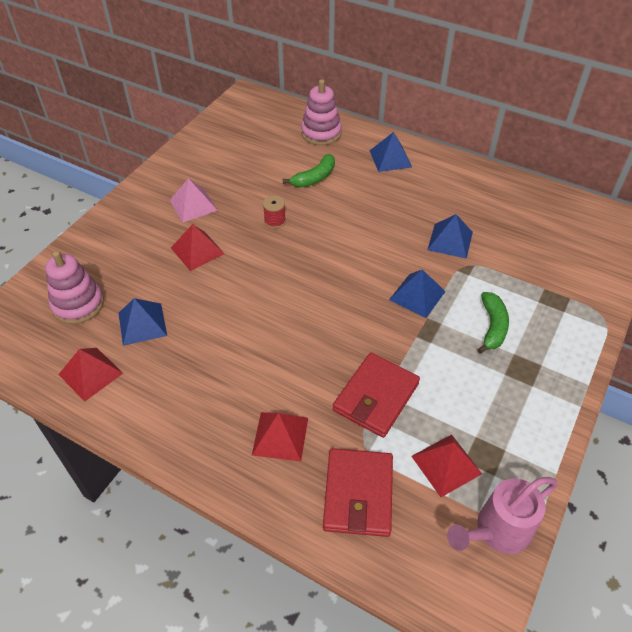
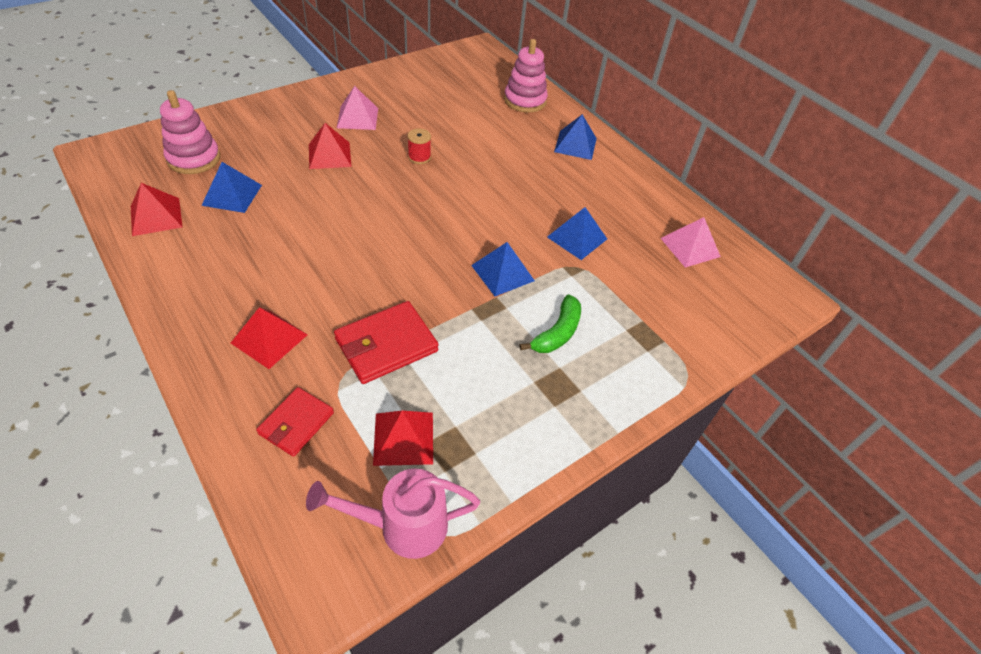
camera: 20 degrees right, 0 degrees up
(314, 178) = (487, 135): green banana -> none
(358, 494) = (296, 423): red wallet -> red wallet, size x0.65
(535, 213) = (690, 247): none -> pink pyramid

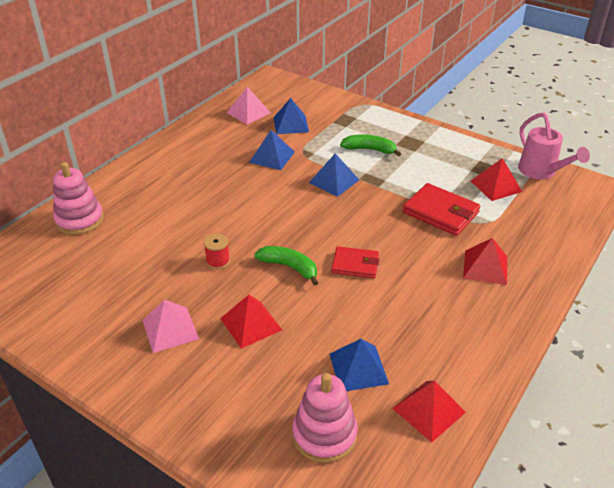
camera: 105 degrees left, 10 degrees down
(296, 423) = (529, 228): red wallet -> red wallet (355, 264)
(381, 195) = (289, 267): none -> green banana
(575, 145) = (146, 177): blue pyramid -> blue pyramid (291, 124)

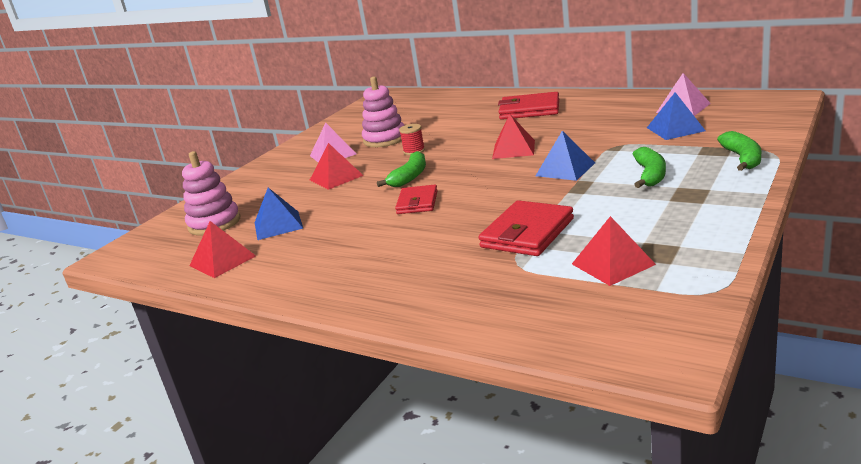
camera: 90 degrees right, 15 degrees down
(79, 220) = (458, 101): pink stacking toy -> pink stacking toy (385, 139)
(169, 179) = (529, 110): none -> red wallet
(272, 157) = (595, 135): blue pyramid -> none
(365, 115) = (742, 158): none -> green banana
(485, 267) = (423, 271): red pyramid -> red pyramid (513, 149)
(541, 172) = (681, 299): pink watering can -> none

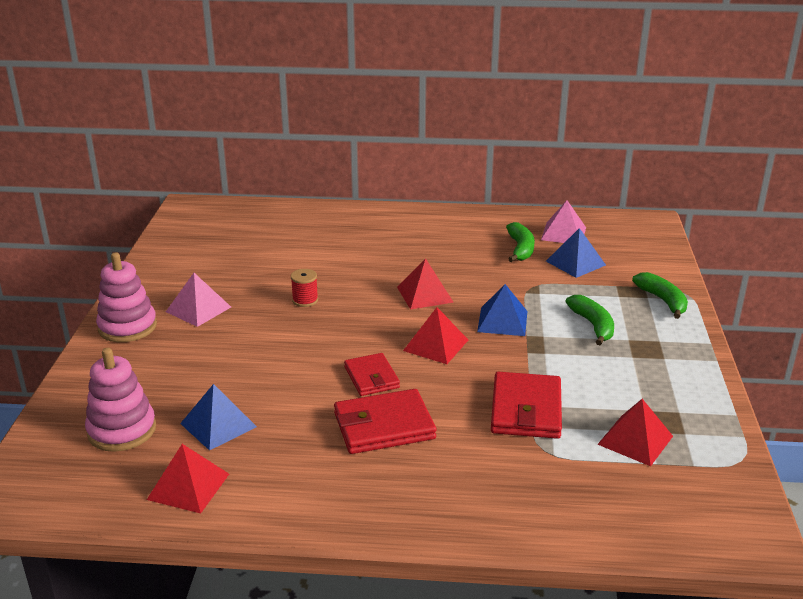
camera: 30 degrees left, 5 degrees up
(336, 177) = (234, 346): red pyramid -> red pyramid (436, 345)
(385, 139) = (251, 282): pink stacking toy -> pink stacking toy (127, 327)
(410, 177) = (331, 340): green banana -> green banana (520, 249)
(529, 110) = (399, 235): red wallet -> red wallet (384, 426)

